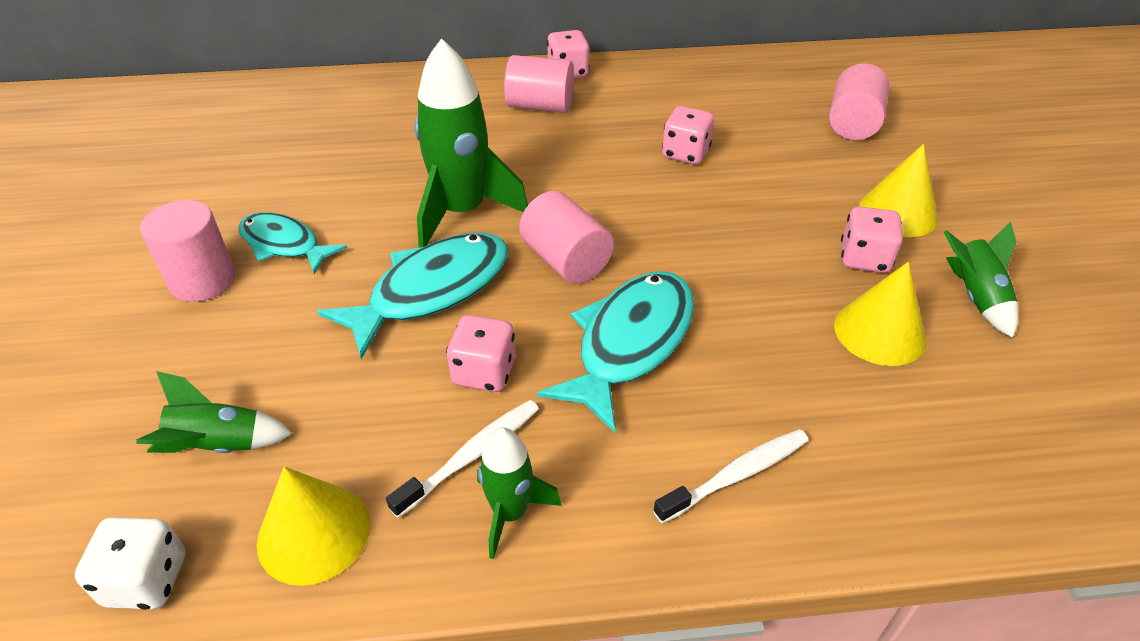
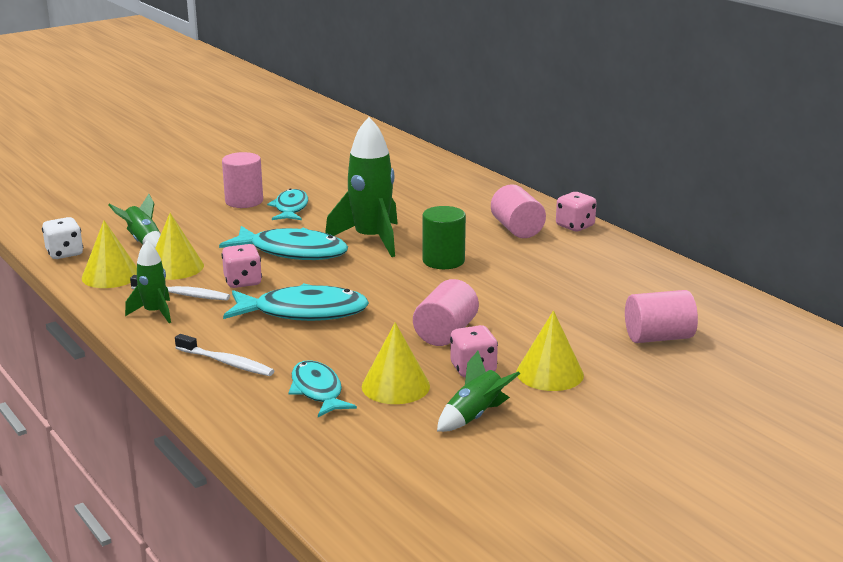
camera: 60 degrees right, 20 degrees down
(362, 434) = (175, 267): none -> yellow cone
(566, 260) = (359, 278): pink cylinder -> pink cylinder (446, 333)
(575, 181) = (443, 261): none -> green cylinder
(685, 153) = (524, 286): pink dice -> none
(864, 406) = (318, 391): none -> turquoise fish

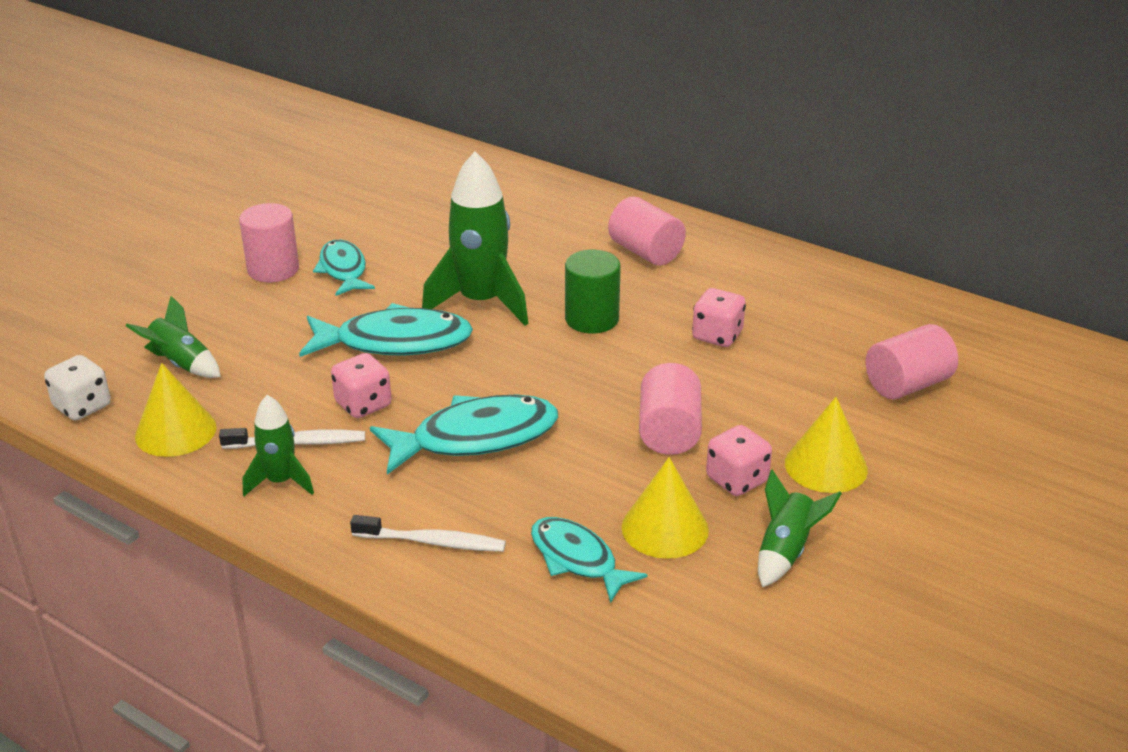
camera: 20 degrees left, 10 degrees up
(175, 267) = (256, 399): yellow cone -> none
(575, 226) = (709, 235): pink dice -> pink dice (717, 336)

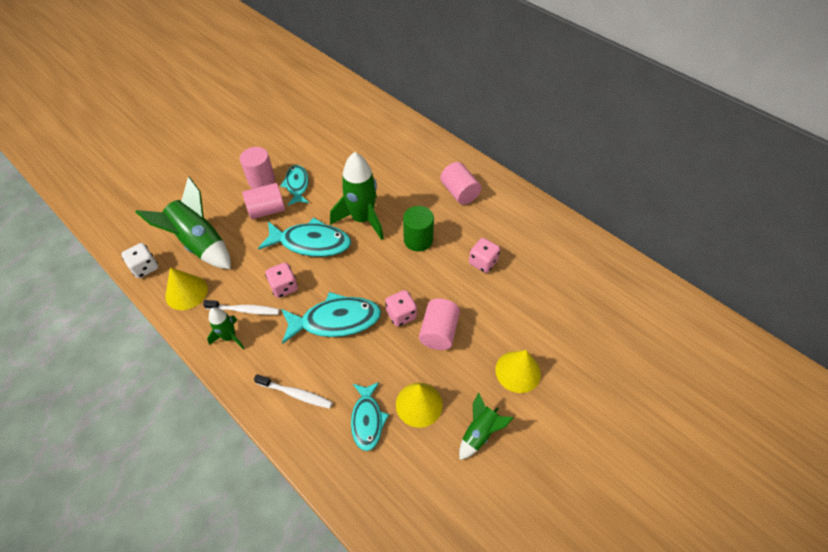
camera: 10 degrees right, 20 degrees up
(181, 364) = (200, 243): green rocket -> green rocket, size x1.84
(577, 559) = (367, 419): turquoise fish -> turquoise fish turned 150 degrees counterclockwise
(736, 480) = (466, 374): pink dice -> pink dice (401, 315)
(907, 385) = (579, 315): pink cylinder -> pink cylinder (267, 210)

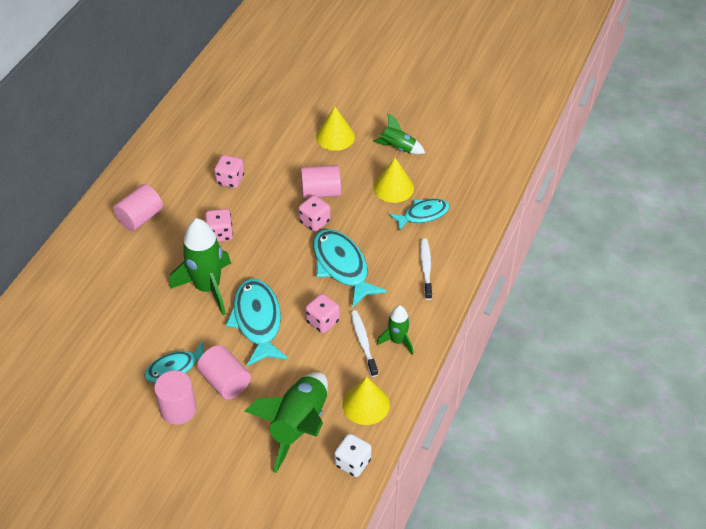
camera: 110 degrees left, 5 degrees down
(418, 240) = (220, 234): green cylinder -> pink dice

